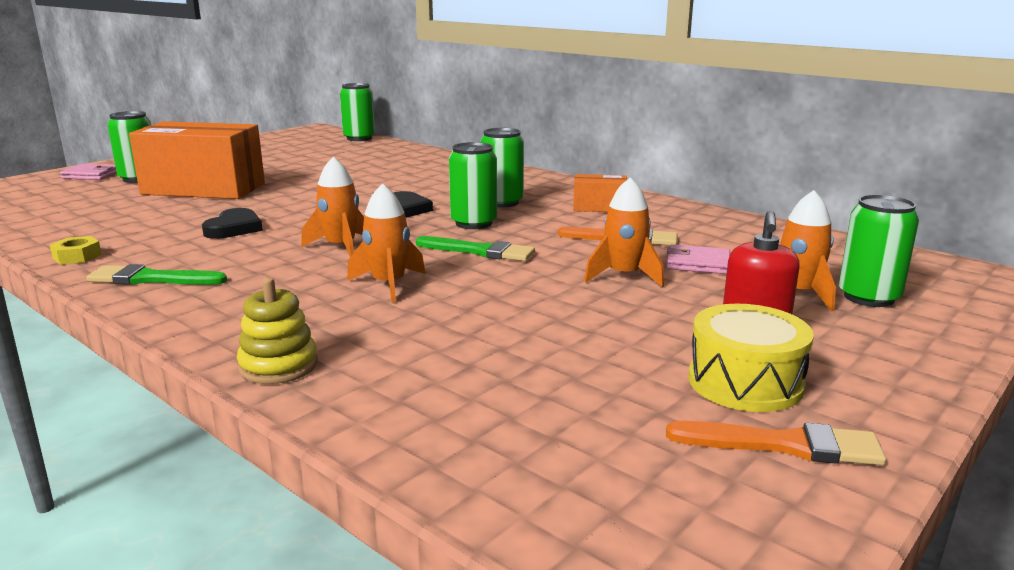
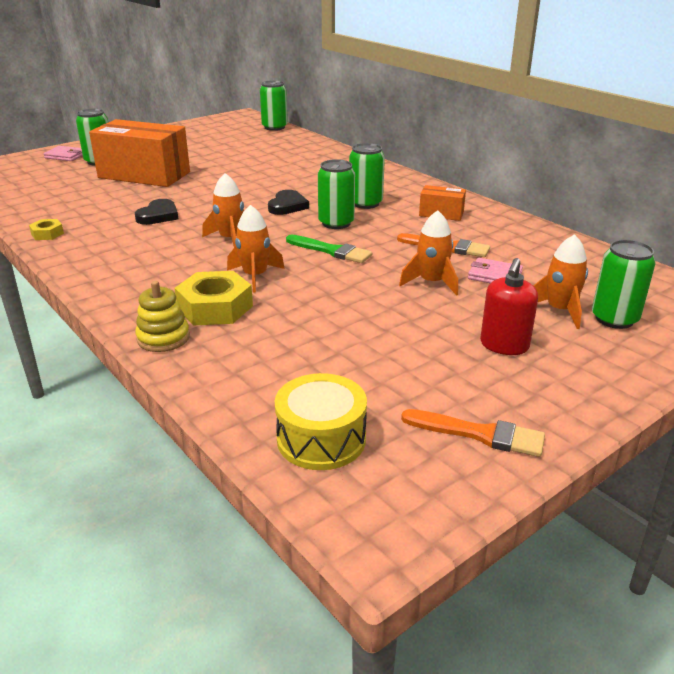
camera: 10 degrees right, 10 degrees up
(151, 279) = (94, 258): green brush -> none
(344, 323) = (215, 307): none -> yellow nut
(745, 382) = (477, 383): yellow drum -> yellow drum (321, 439)

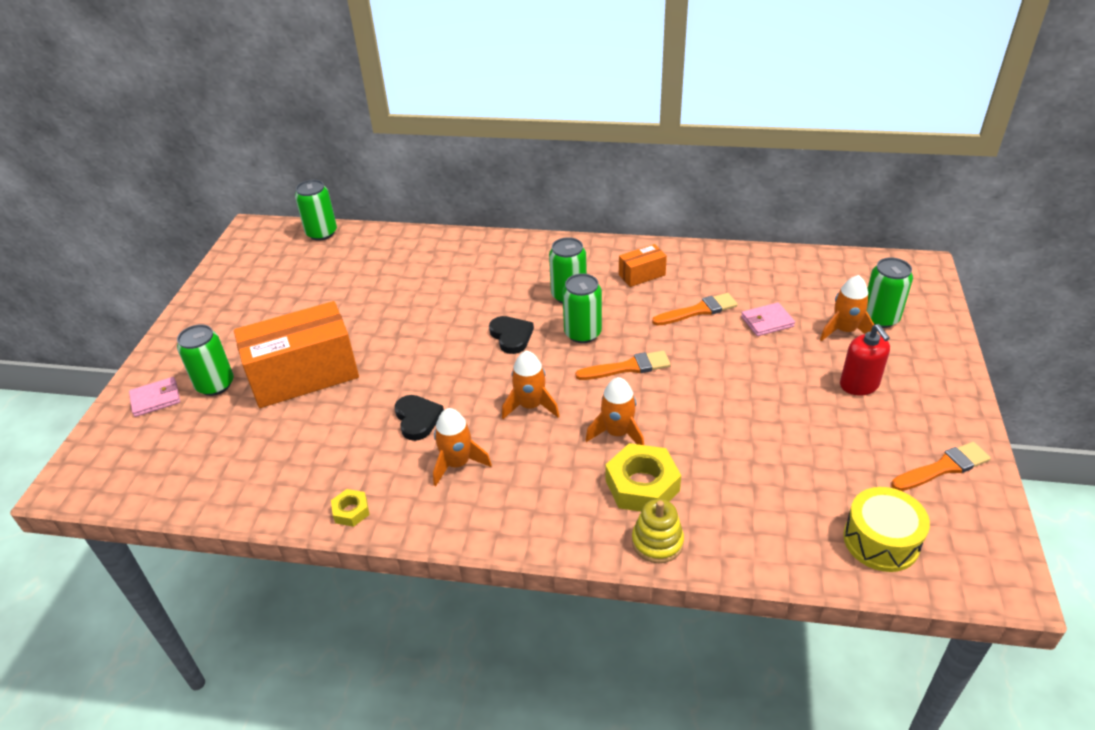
camera: 40 degrees left, 10 degrees up
(331, 251) = (628, 367): green brush -> orange brush
(431, 282) = (741, 355): orange rocket -> orange rocket (457, 463)

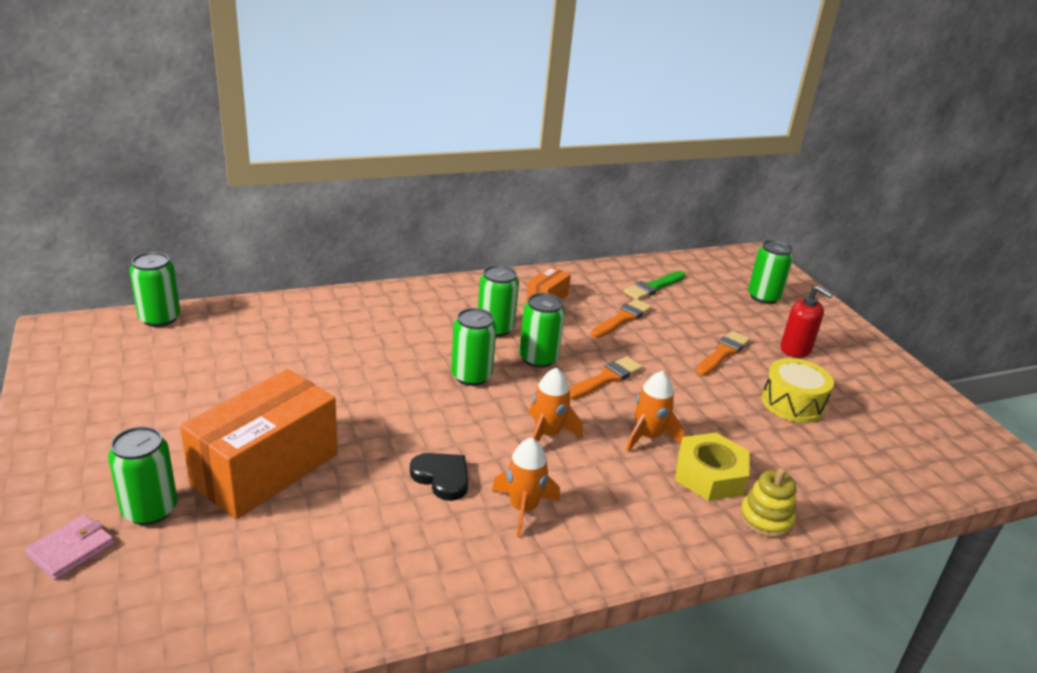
camera: 35 degrees left, 10 degrees down
(351, 511) = (449, 593): yellow nut -> none
(511, 336) = (471, 376): black heart -> green can
(762, 283) = (653, 287): none -> green brush
(767, 322) = (685, 316): pink wallet -> none
(844, 331) = (748, 311): orange rocket -> none
(881, 541) = (918, 461): yellow drum -> yellow drum (792, 403)
(943, 467) = (905, 395): orange brush -> orange brush (723, 353)

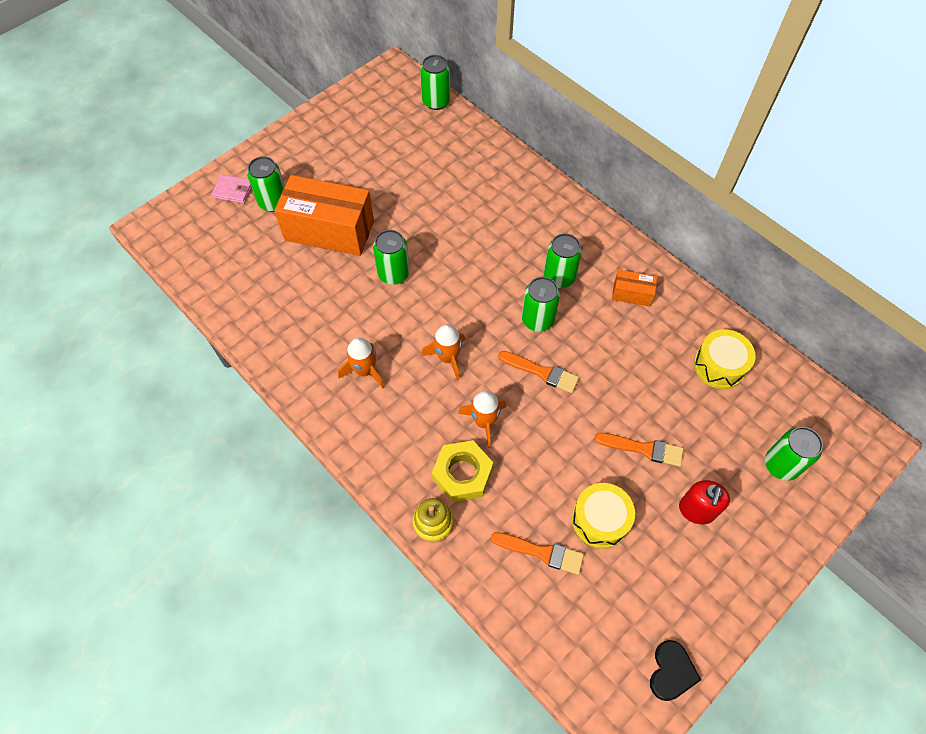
camera: 70 degrees right, 30 degrees up
(442, 478) = (369, 317): black heart -> black heart (671, 672)
(471, 376) = (486, 288): green can -> green can (394, 274)
(622, 318) = (642, 357): orange brush -> orange brush (541, 552)
(653, 287) = (719, 366): green brush -> yellow drum

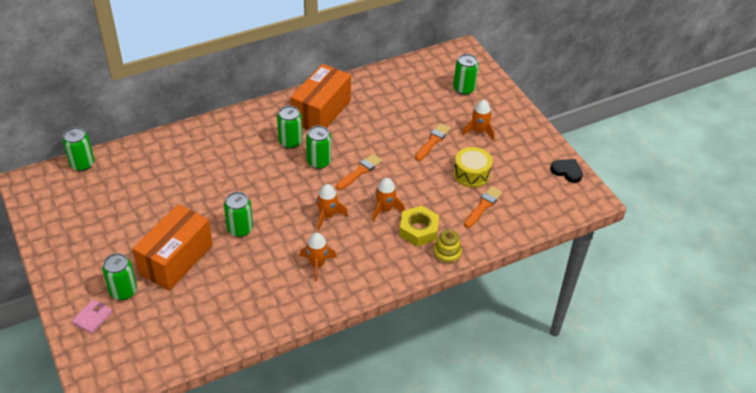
camera: 75 degrees left, 15 degrees down
(632, 294) = (321, 111): orange box -> orange box, size x2.18
(696, 510) = (479, 131): red soap dispenser -> orange rocket
(719, 366) = (391, 91): yellow drum -> none

